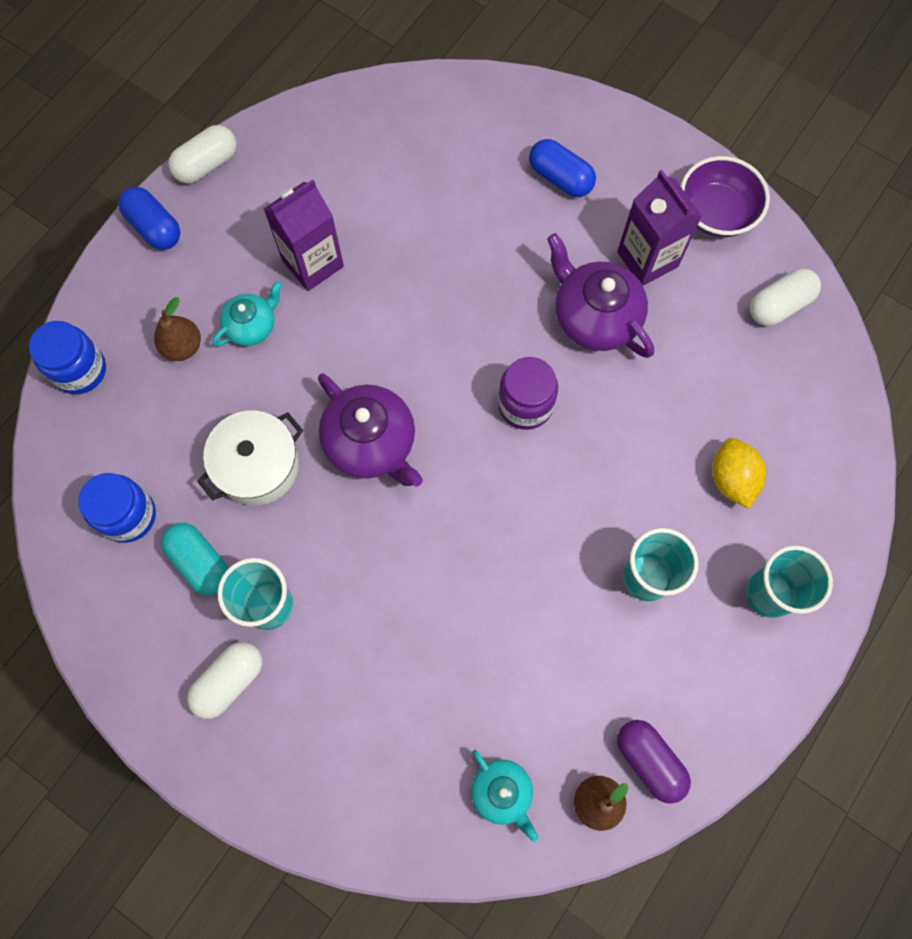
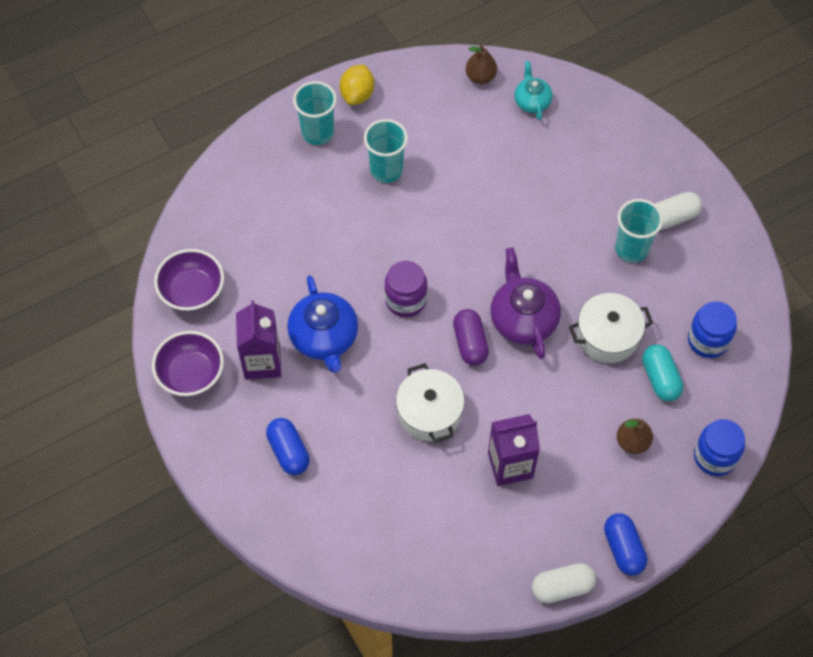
camera: 155 degrees left, 10 degrees down
(200, 562) = (668, 292): turquoise capsule -> turquoise capsule (660, 378)
(252, 326) = (575, 436): turquoise teapot -> none
(429, 282) = (429, 413): none -> white pot
(595, 316) = (324, 338): purple teapot -> blue teapot
(649, 761) = (440, 83): purple capsule -> purple capsule (470, 343)
(731, 479) = (298, 201): yellow lemon -> yellow lemon (357, 94)
(779, 305) = (192, 291): white capsule -> purple bowl

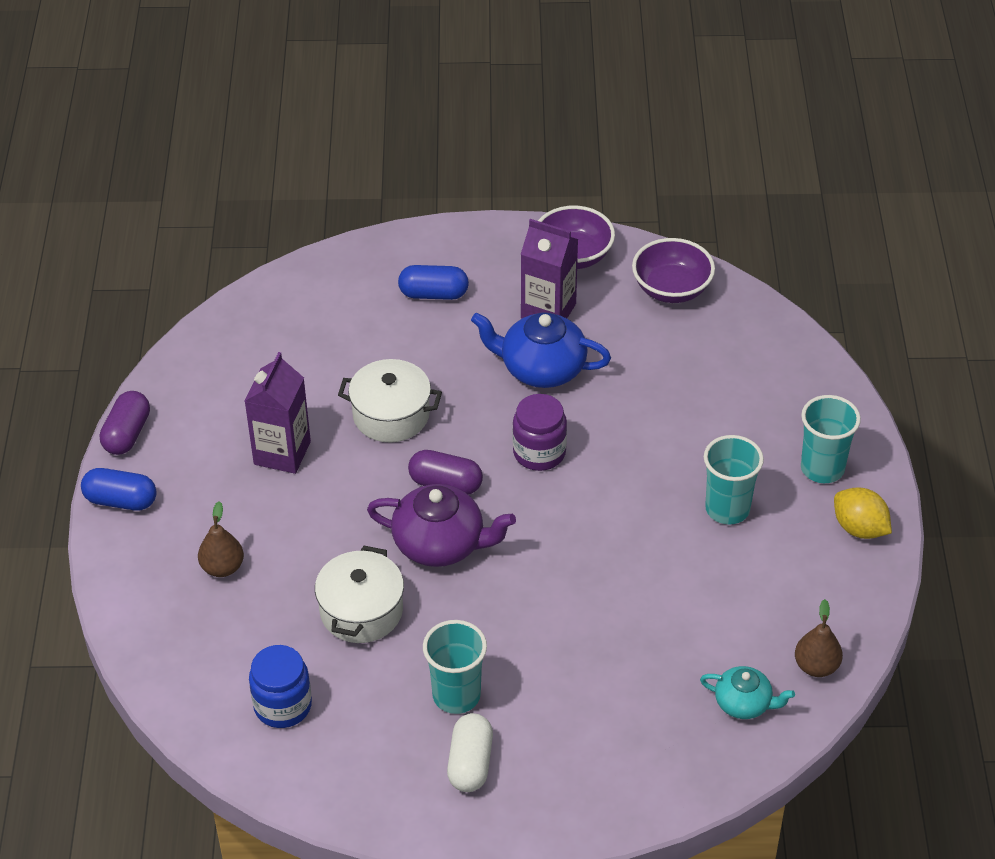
camera: 120 degrees right, 15 degrees down
(562, 587) = (127, 434): white capsule -> purple capsule
(660, 378) = (273, 632): turquoise capsule -> none
(714, 456) = (146, 632): blue jar -> none

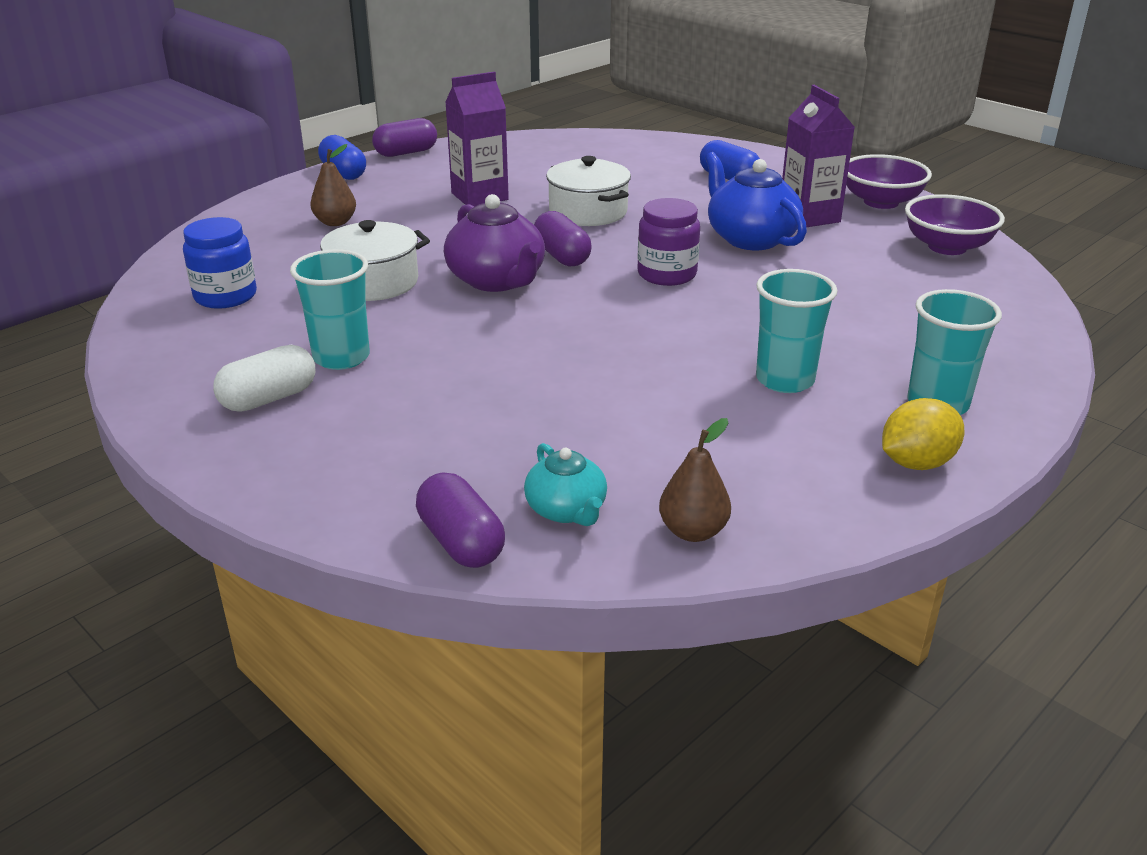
camera: 45 degrees right, 15 degrees down
(724, 767) = (461, 542): none -> purple capsule
(859, 528) = (916, 463): yellow lemon -> yellow lemon turned 60 degrees clockwise

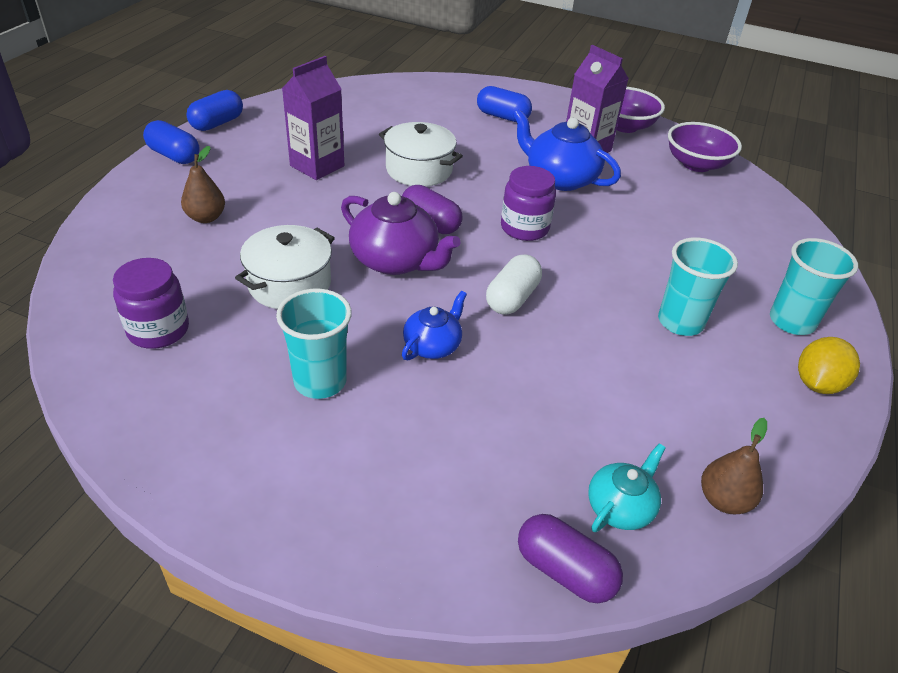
camera: 25 degrees left, 10 degrees up
(225, 296) = (158, 330): blue jar -> purple jar
(269, 398) = (286, 449): white capsule -> white capsule (512, 298)
(406, 153) = (217, 123): purple capsule -> blue capsule
(477, 351) = (433, 345): none -> blue teapot
(566, 510) = (620, 507): turquoise teapot -> turquoise teapot turned 90 degrees counterclockwise

